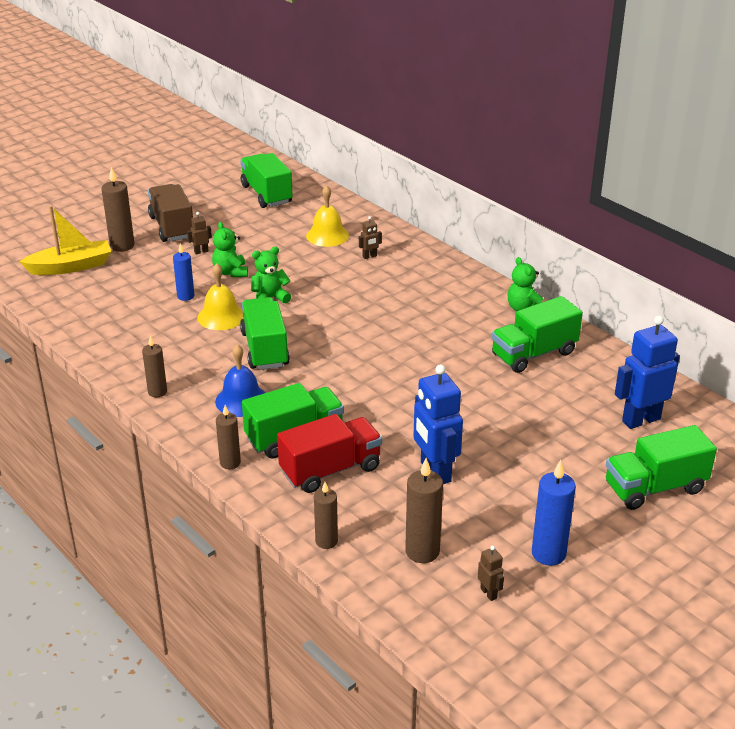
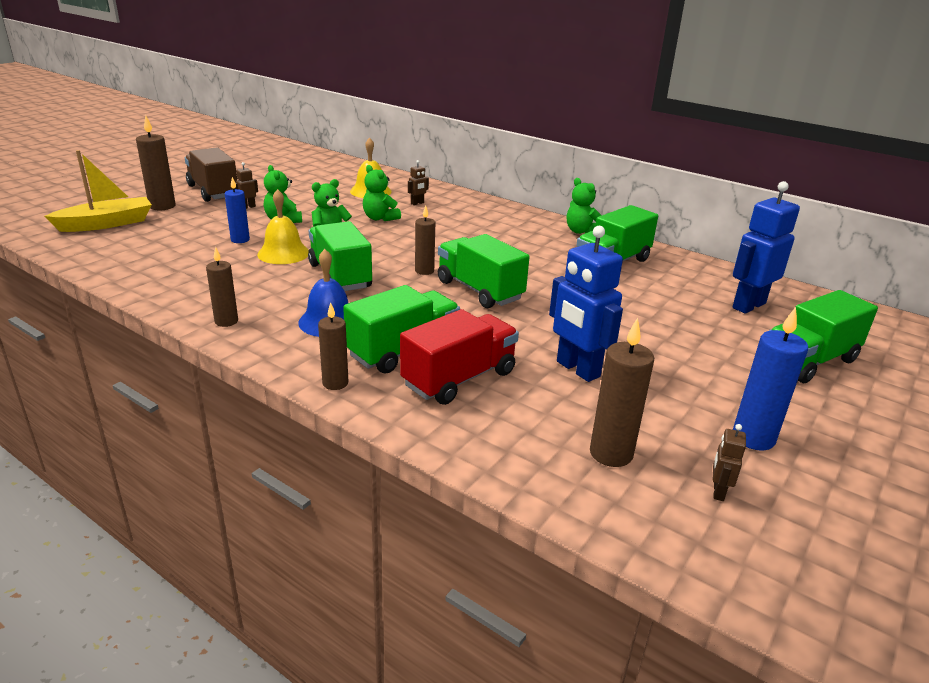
camera: 15 degrees left, 5 degrees down
(266, 194) = (301, 167): green truck -> green truck (479, 290)
(324, 276) = (380, 218): none -> green teddy bear
(326, 541) = (489, 456): brown candle -> brown candle (424, 271)
(489, 593) = (718, 492): brown robot -> brown robot turned 120 degrees counterclockwise

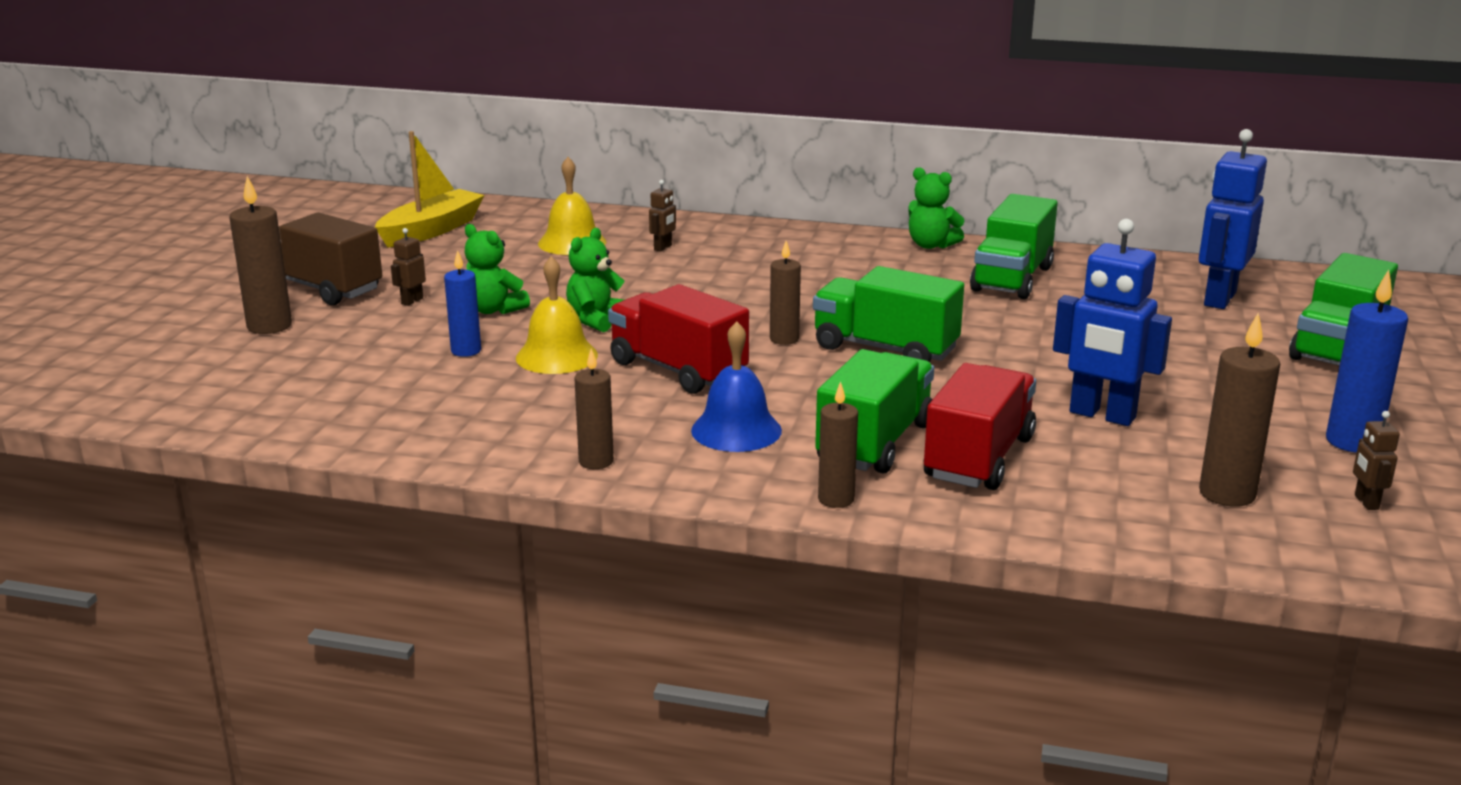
camera: 20 degrees left, 5 degrees down
(106, 224) = (215, 370): yellow boat -> yellow boat (431, 230)
(340, 276) = (678, 370): green truck -> red truck
(380, 218) = (635, 279): green teddy bear -> none

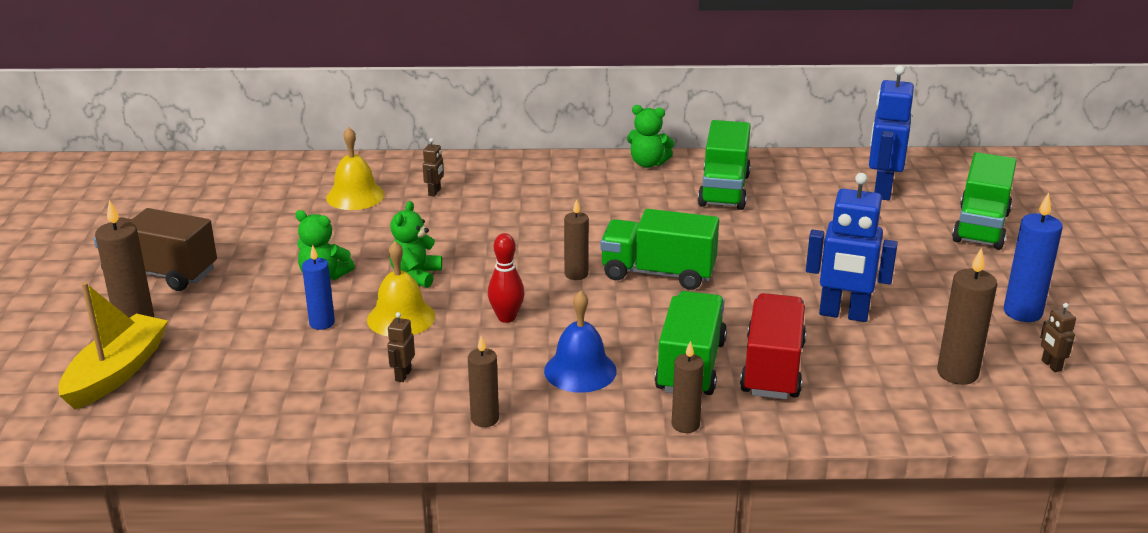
camera: 15 degrees left, 5 degrees up
(412, 301) = (248, 276): brown robot -> brown robot (403, 375)
(431, 230) = (225, 197): yellow boat -> yellow boat (116, 372)
(678, 370) = (506, 317): red truck -> red bowling pin

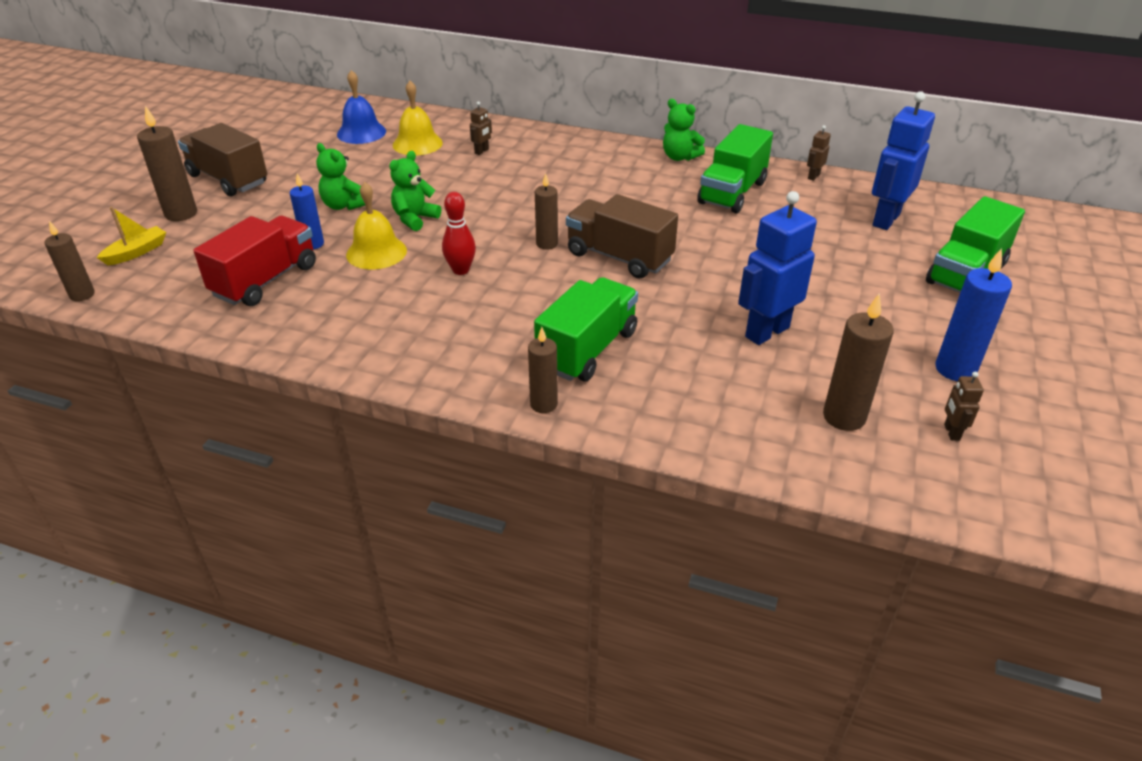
camera: 20 degrees right, 10 degrees up
(116, 372) = (136, 252): yellow boat -> yellow boat, size x0.58
(403, 375) = (341, 302): brown robot -> brown robot (813, 176)
(485, 419) = (377, 356): brown candle -> brown candle (82, 295)
(580, 370) = (488, 331): blue bell -> blue bell (361, 132)
(658, 273) = (619, 257): green truck -> brown truck
(772, 369) = (662, 369): red truck -> red truck (265, 280)
(843, 314) = (766, 332): blue robot -> blue robot turned 105 degrees clockwise

